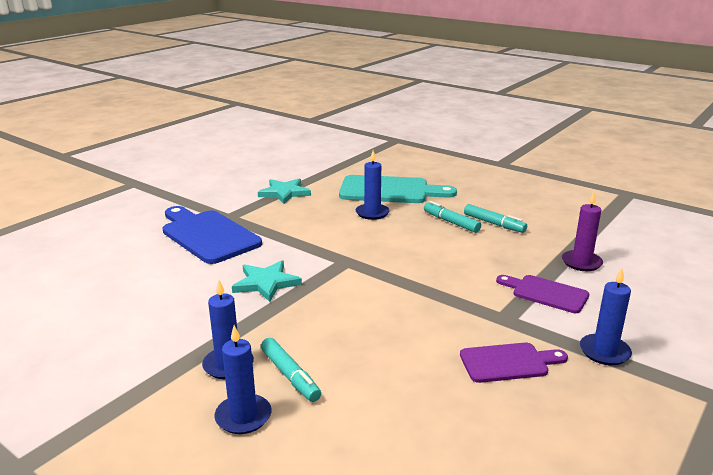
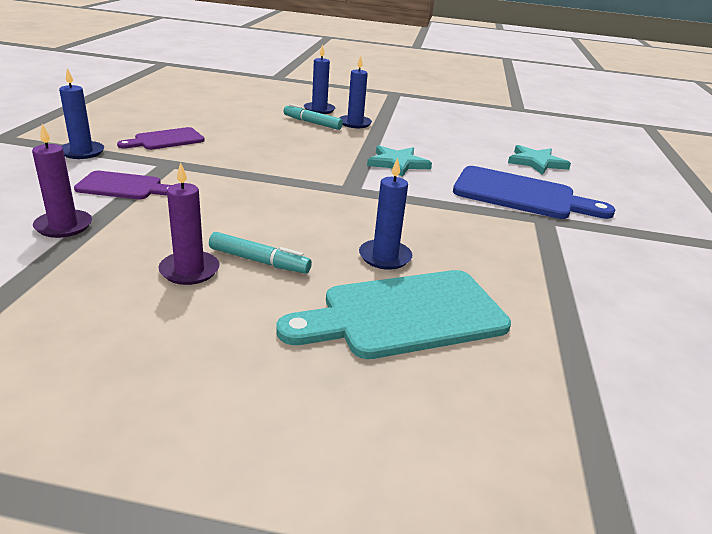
camera: 150 degrees right, 5 degrees up
(284, 193) = (551, 272): turquoise star -> turquoise star (536, 162)
(494, 224) = (189, 270): turquoise marker -> purple candle

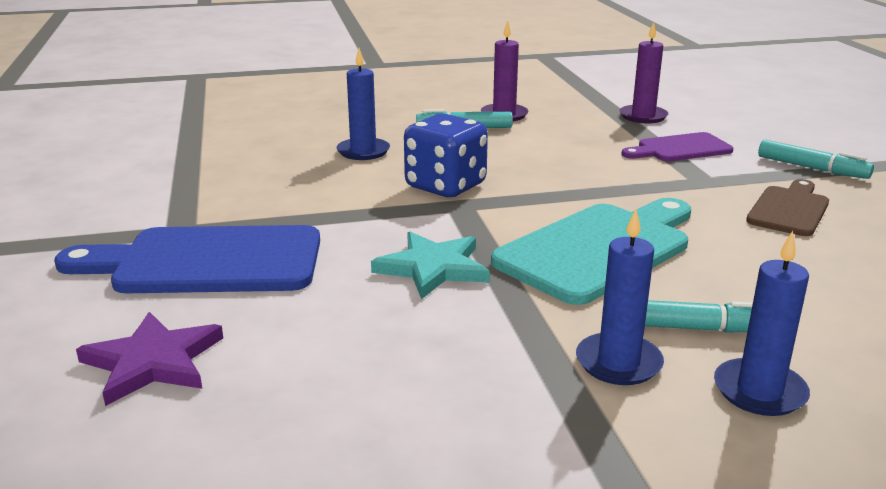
camera: 160 degrees right, 5 degrees down
(82, 152) = (812, 168): blue candle -> turquoise marker
(166, 140) = (789, 209): purple cutting board -> brown cutting board
(345, 204) = (445, 186): none -> blue dice
(405, 315) = (324, 124): turquoise cutting board -> turquoise cutting board (599, 249)
(536, 162) = (153, 362): turquoise star -> purple star

